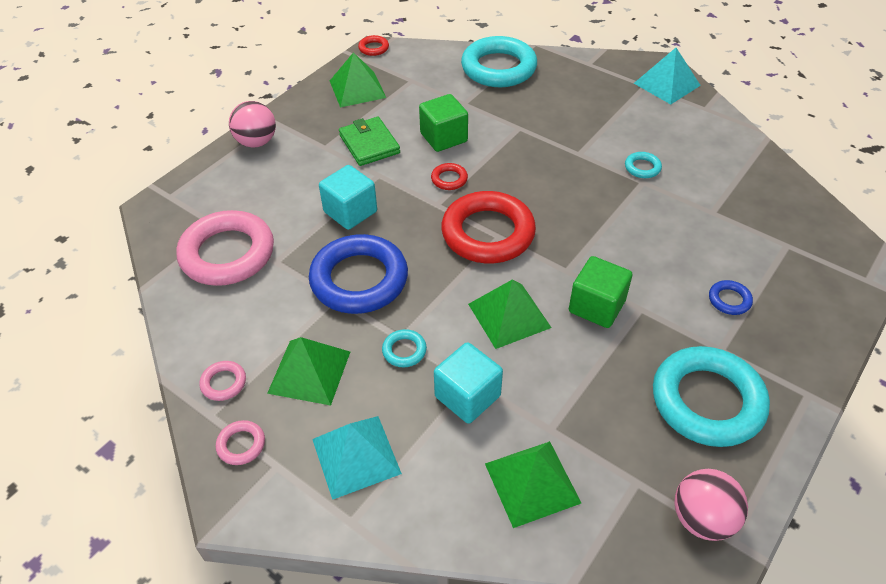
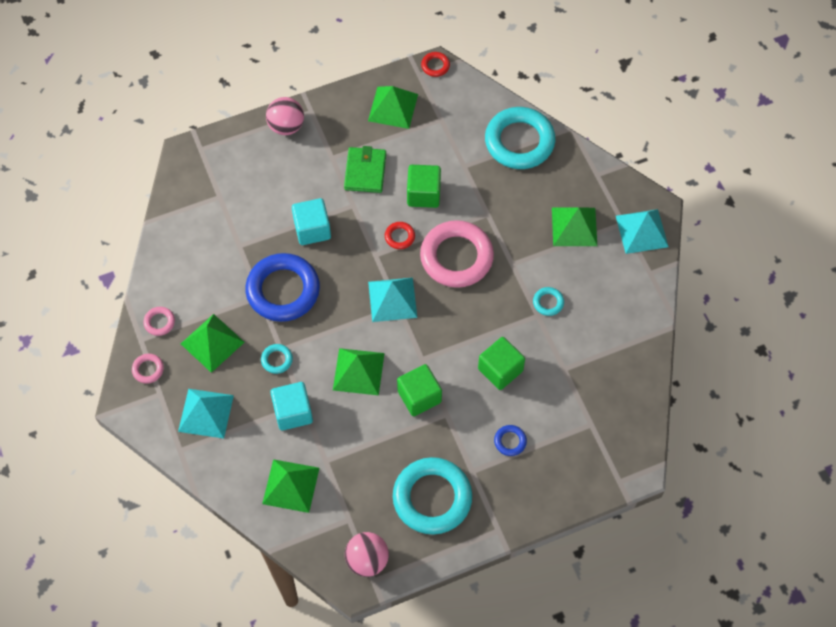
camera: 30 degrees right, 15 degrees up
(227, 254) = (212, 222): pink ring -> pink ring (456, 257)
(488, 233) = (392, 299): red ring -> turquoise pyramid
(606, 104) = (574, 226): none -> green pyramid
(654, 242) = (500, 370): none -> green cube

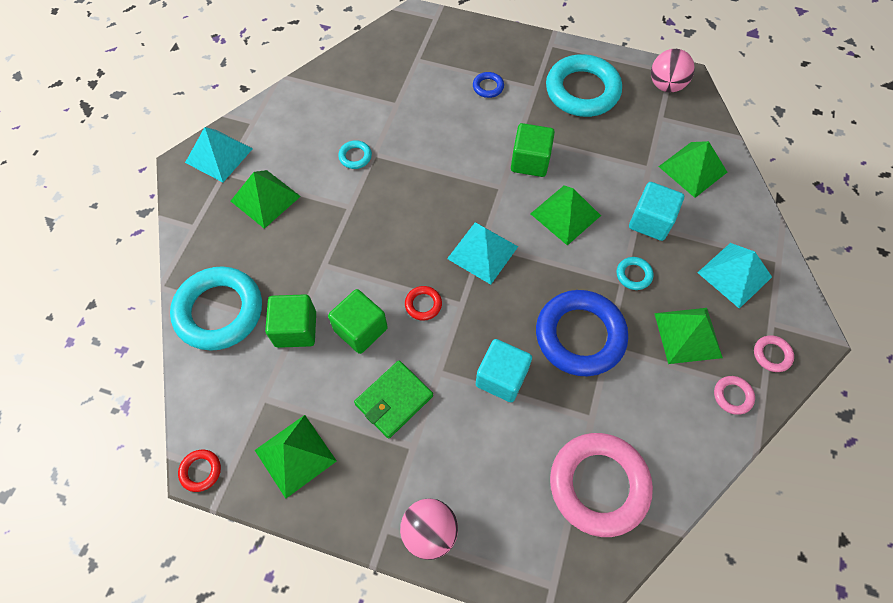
camera: 140 degrees left, 0 degrees up
(456, 257) = (391, 247): pink ring -> pink ring (598, 485)
(500, 370) = (446, 136): green cube -> green cube (296, 329)

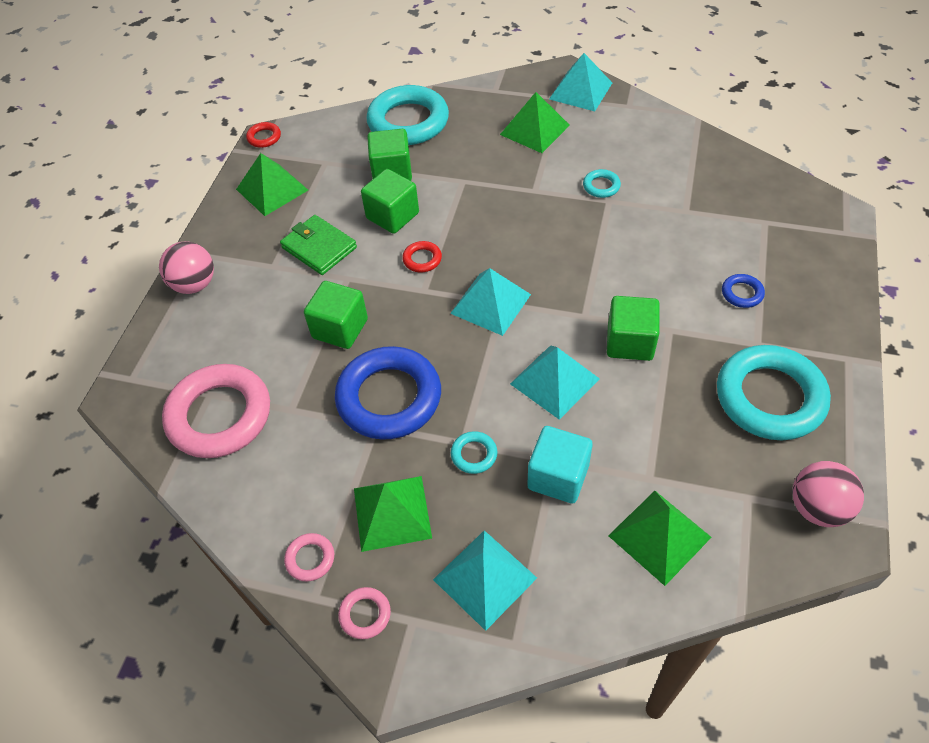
camera: 90 degrees right, 10 degrees down
(501, 377) = (340, 328): turquoise cube -> green cube
(565, 214) = (554, 381): green pyramid -> turquoise pyramid

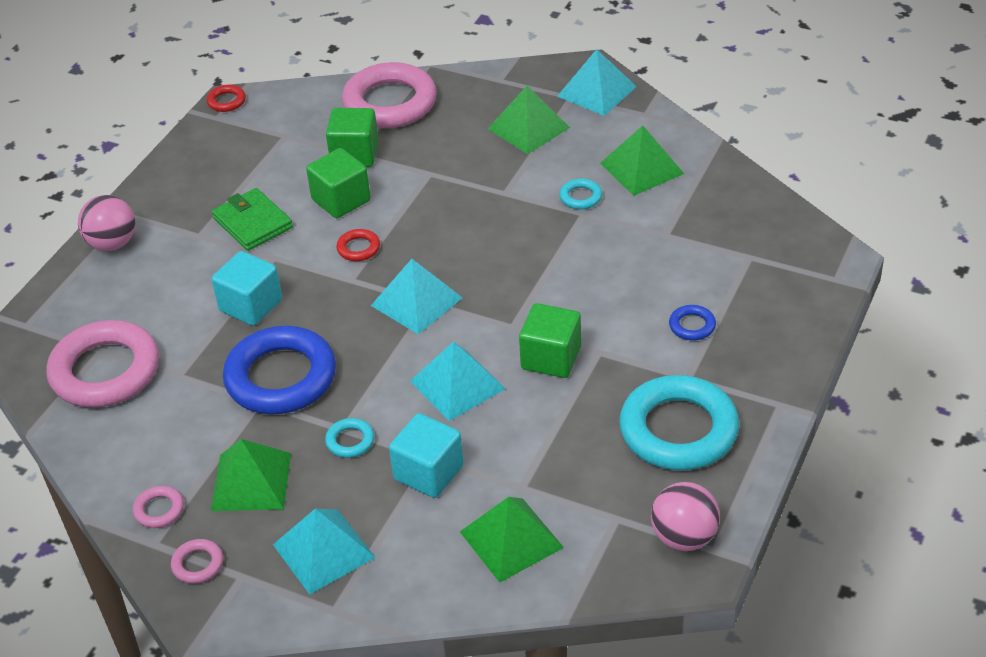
camera: 10 degrees right, 10 degrees down
(272, 189) = (220, 157): green pyramid -> green pyramid (641, 168)
(340, 328) = (251, 305): green cube -> turquoise cube
(408, 122) = (390, 103): turquoise ring -> pink ring

